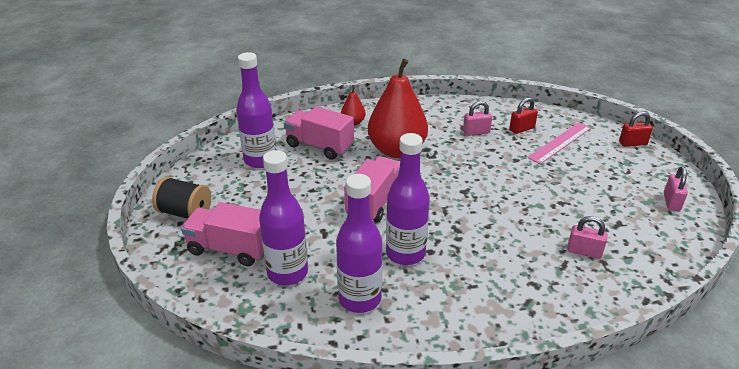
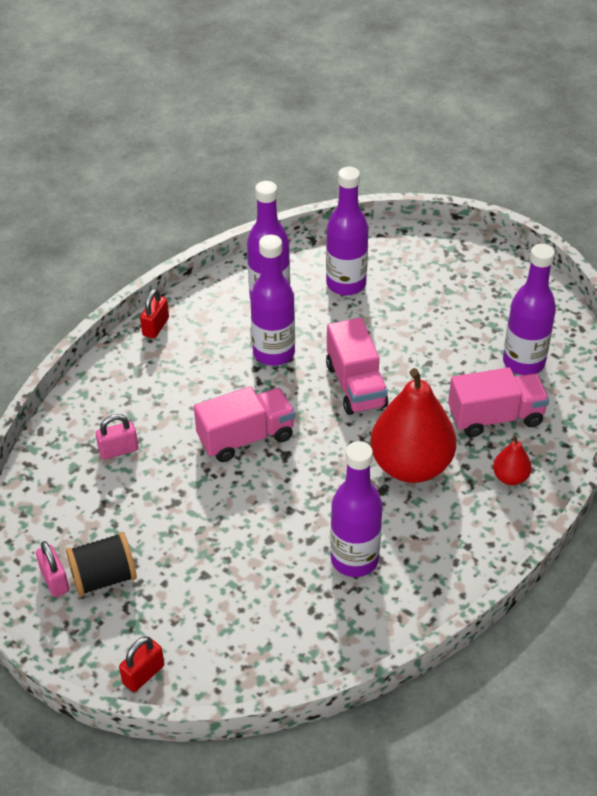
camera: 140 degrees right, 10 degrees up
(185, 213) = (496, 277): black spool -> black spool (104, 578)
(230, 249) = (414, 274): pink truck -> pink truck (246, 438)
(476, 132) = (354, 559): pink padlock -> purple bottle
(521, 129) = (305, 606): red padlock -> red padlock (156, 327)
(560, 142) = (238, 610): pink ruler -> none

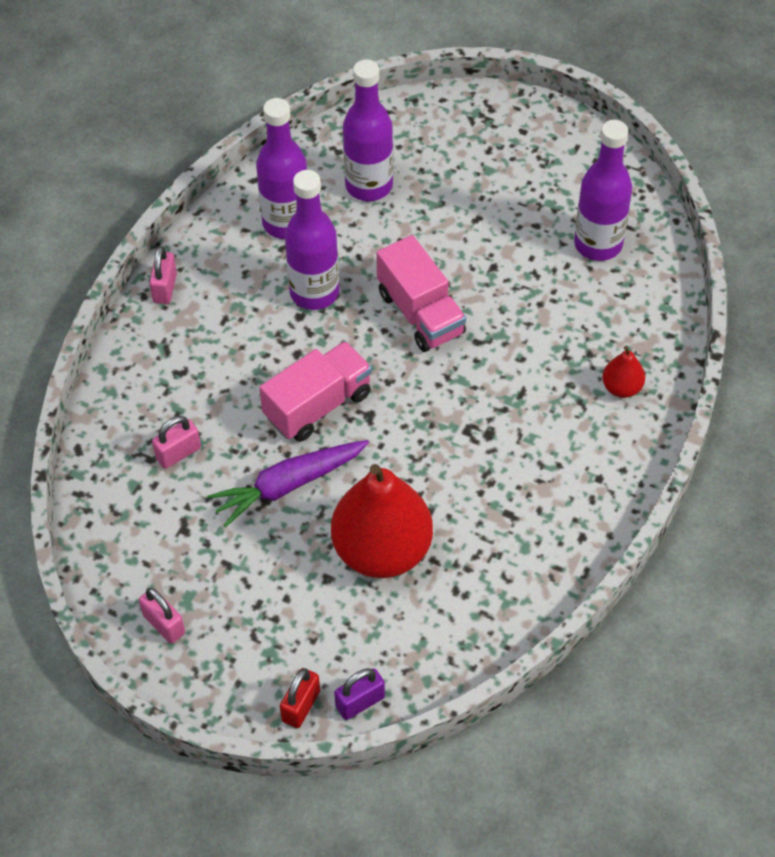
camera: 15 degrees left, 10 degrees up
(104, 578) = (217, 608): black spool -> none
(156, 327) = (165, 288): red padlock -> pink padlock
(195, 683) = (360, 702): none -> purple padlock
(199, 494) = (288, 485): none -> purple carrot
(354, 559) = (484, 522): purple bottle -> none
(411, 466) = (511, 398): red pear -> red pear (382, 550)
(495, 417) = (586, 319): pink truck -> none

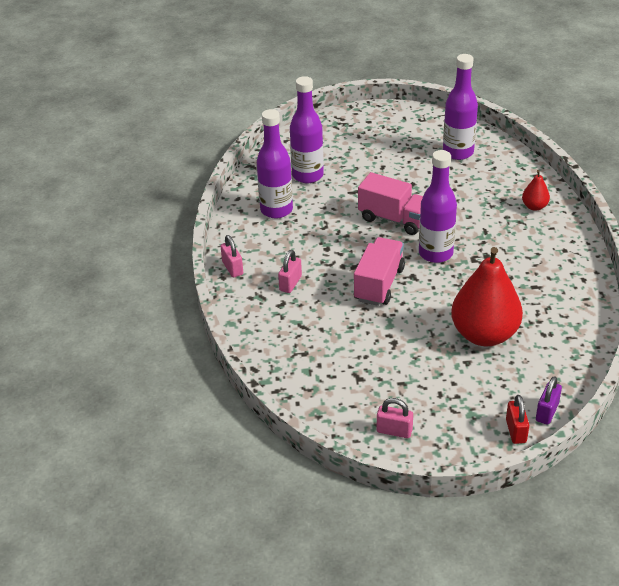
camera: 30 degrees left, 15 degrees down
(178, 453) = (319, 343): pink padlock -> pink padlock (290, 283)
(288, 485) = (400, 328): purple carrot -> none
(314, 292) = (324, 234): purple bottle -> purple bottle (435, 253)

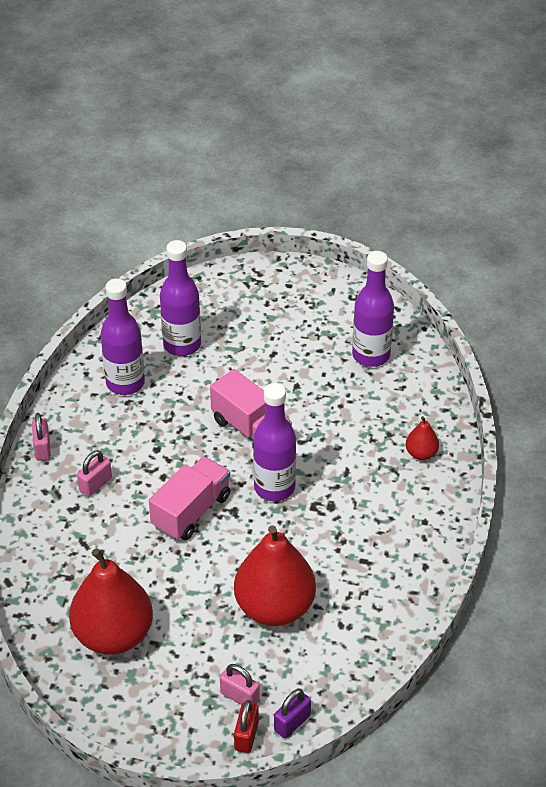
camera: 15 degrees right, 5 degrees up
(364, 385) = (113, 635): none -> red pear
(394, 431) = (118, 698): pink padlock -> pink padlock (239, 696)

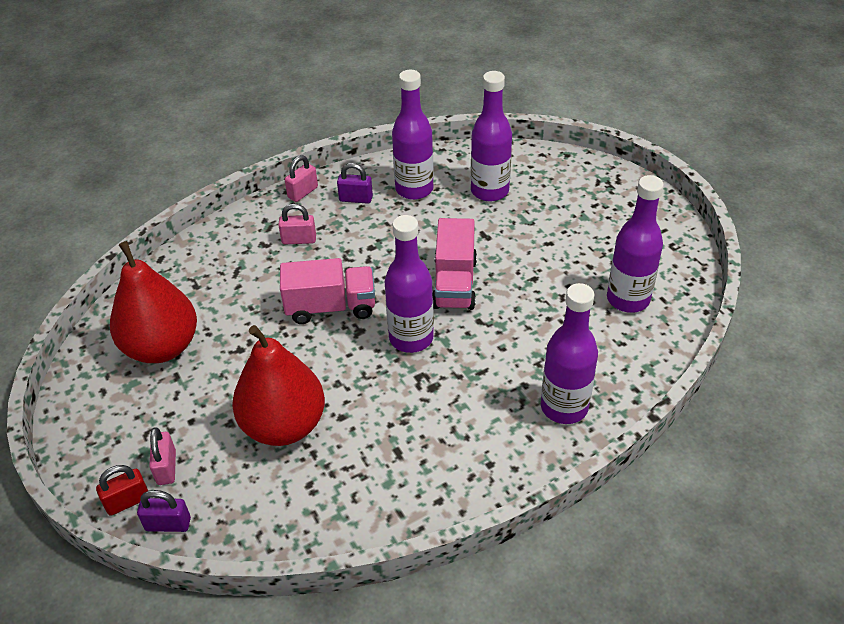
camera: 50 degrees right, 0 degrees up
(92, 422) = (356, 199): none -> purple padlock
(421, 453) = (564, 407): red pear -> purple bottle

